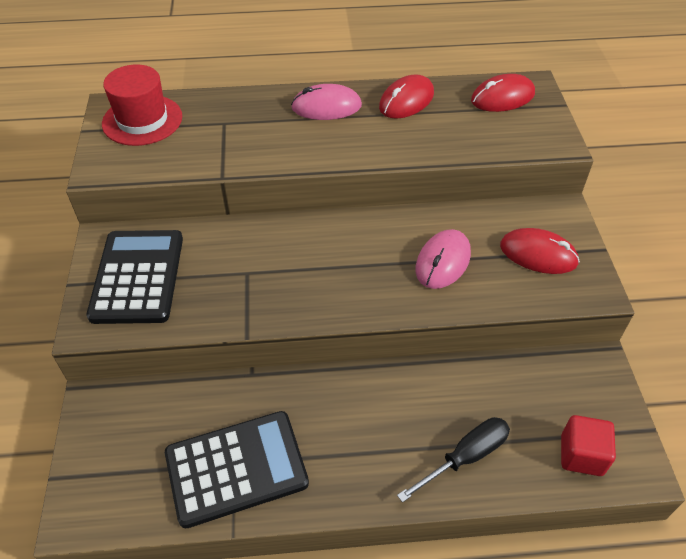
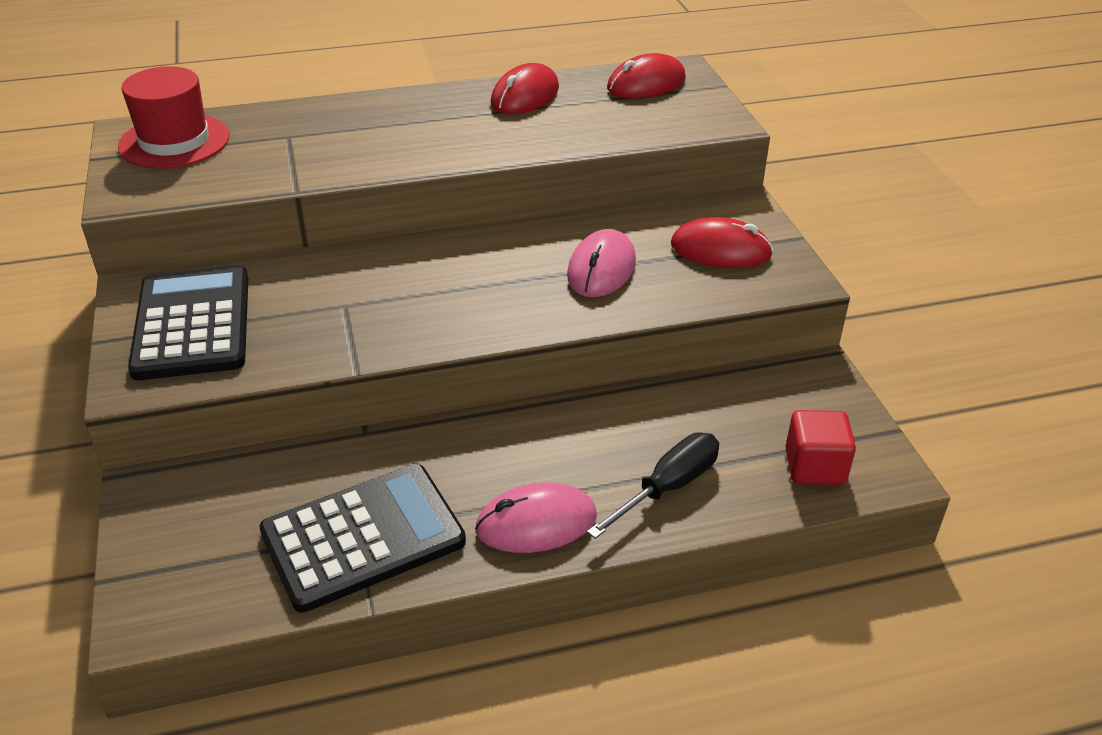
camera: 10 degrees left, 10 degrees down
(326, 107) = (422, 109): pink mouse -> pink mouse (536, 523)

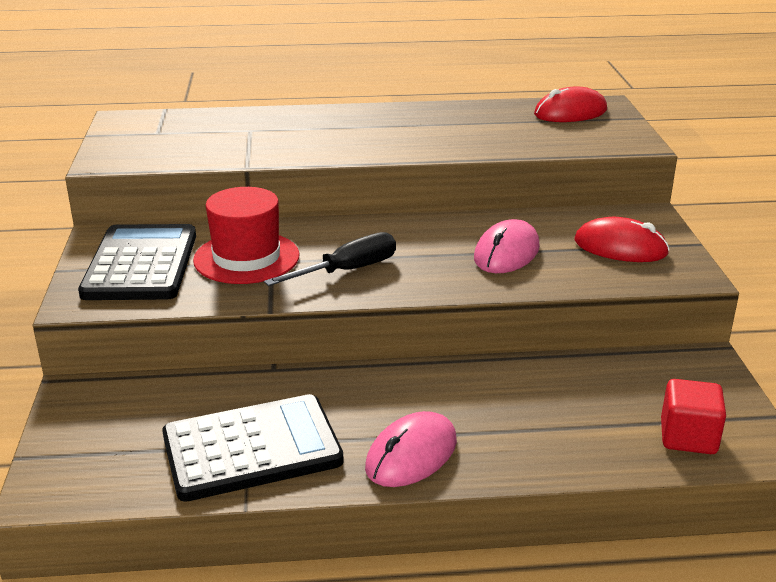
camera: 10 degrees right, 10 degrees down
(174, 141) = (156, 128): red hat -> red hat (246, 258)
(525, 96) = (460, 115): red mouse -> none
(536, 523) = (411, 454): pink mouse -> pink mouse turned 45 degrees counterclockwise
(668, 487) = (541, 439): black screwdriver -> black screwdriver (347, 270)

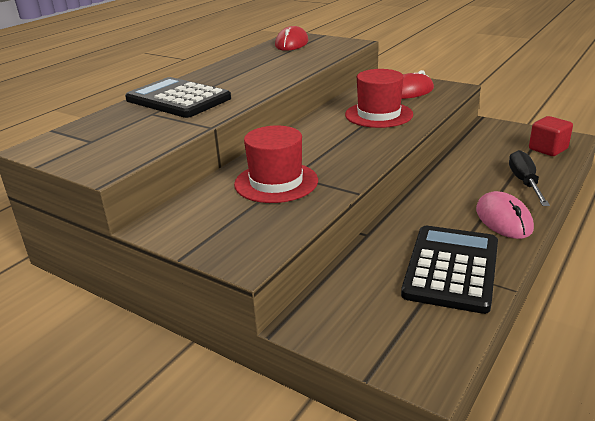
camera: 50 degrees left, 0 degrees up
(141, 264) = (226, 221): black calculator -> black calculator (178, 99)
(347, 270) = (339, 157): black screwdriver -> black screwdriver (524, 182)
(506, 253) = (378, 114): pink mouse -> red hat

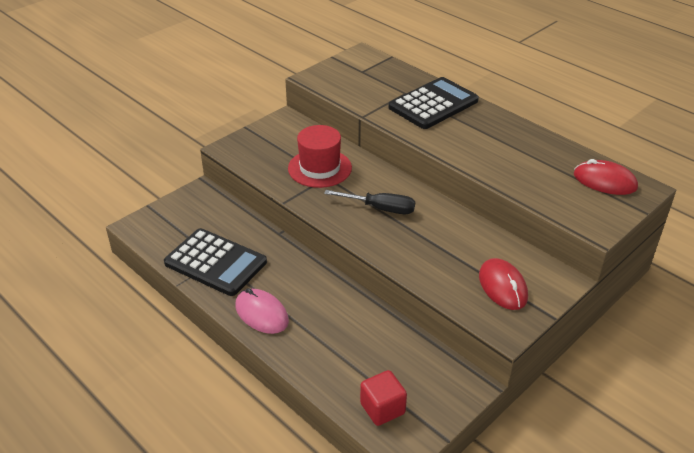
camera: 100 degrees right, 10 degrees up
(378, 114) = (436, 246): red hat -> none
(503, 219) = (261, 313): pink mouse -> pink mouse turned 45 degrees clockwise
(524, 182) = (316, 354): black screwdriver -> black screwdriver (380, 208)

